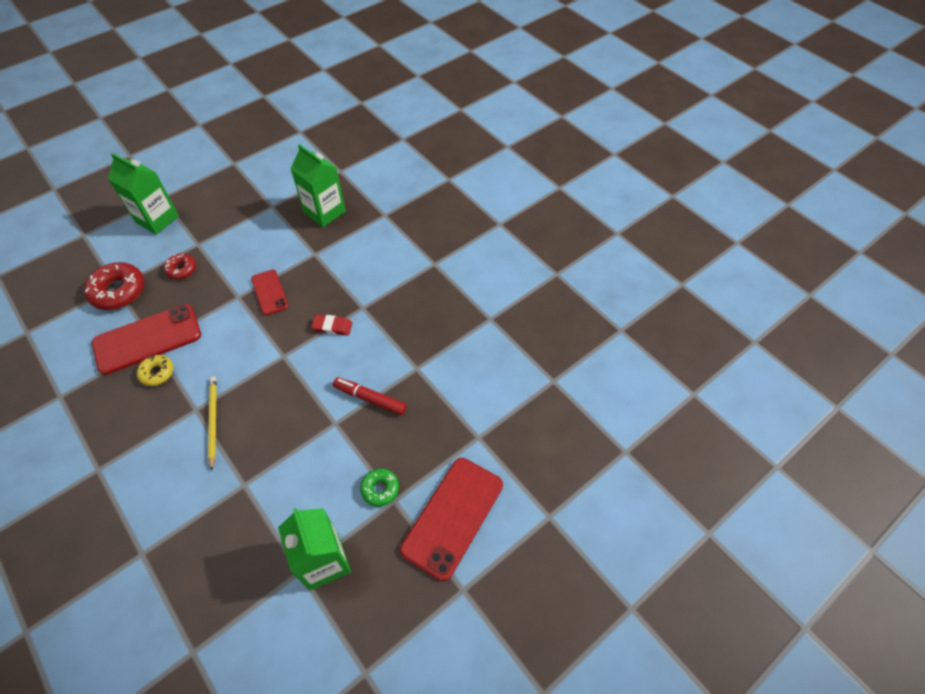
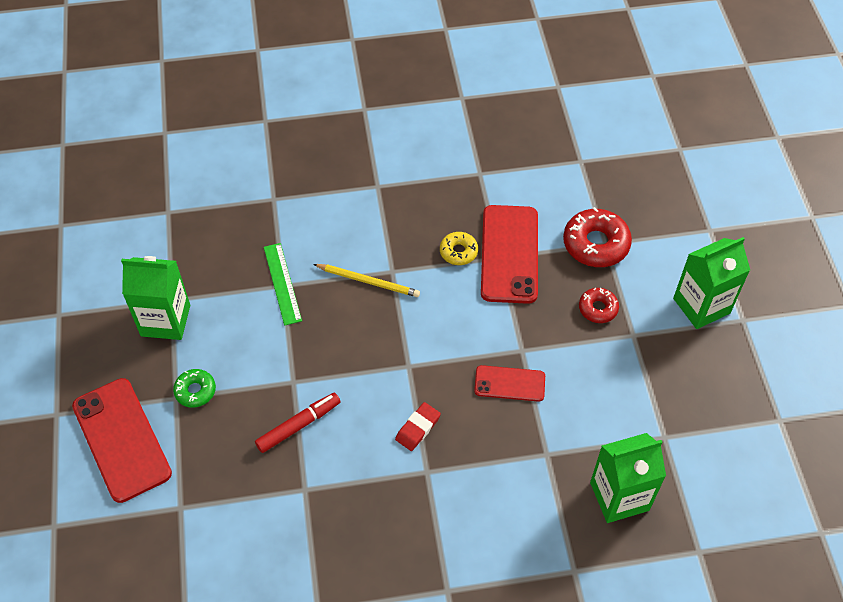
camera: 120 degrees right, 0 degrees up
(242, 486) = (282, 283): none -> green ruler

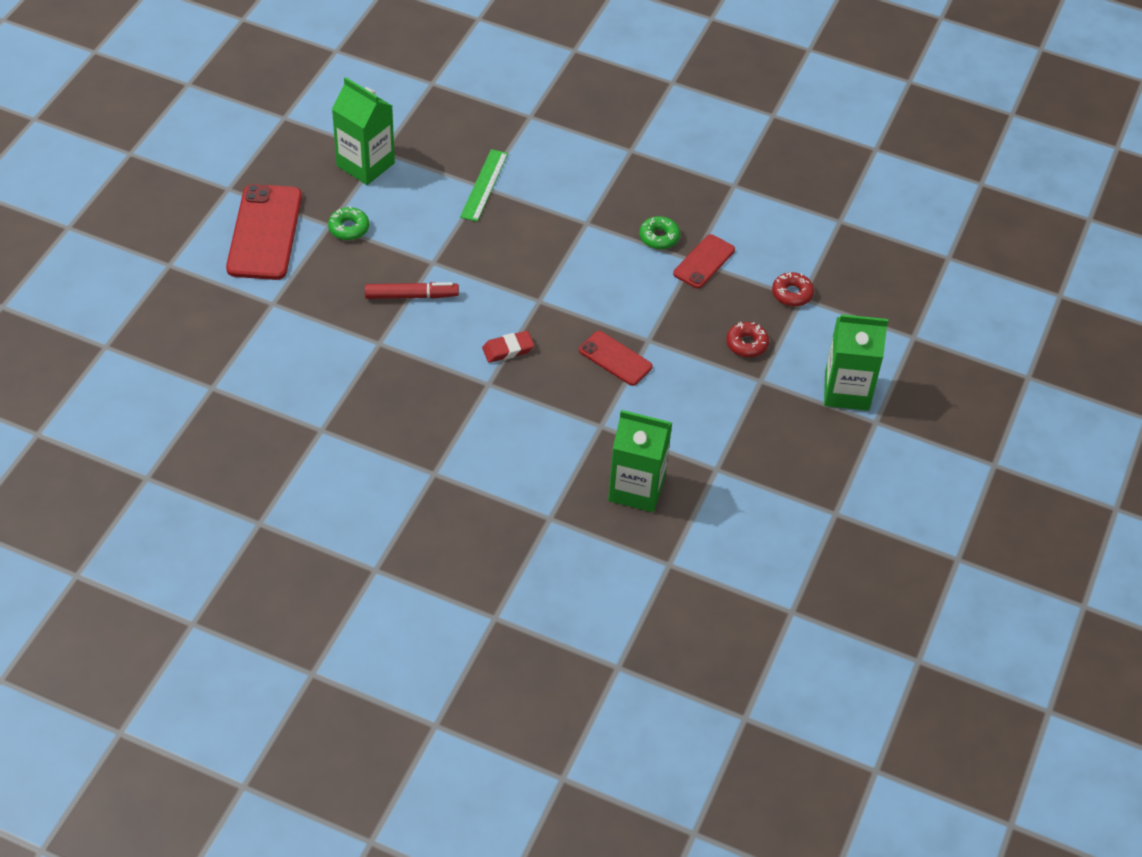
camera: 30 degrees right, 5 degrees down
(368, 281) = (559, 220): yellow pencil -> none
(458, 252) = (659, 237): yellow donut -> green donut
(509, 254) = (704, 262): red phone -> red phone, size x0.56
(596, 244) = (792, 294): red donut -> red donut, size x0.57

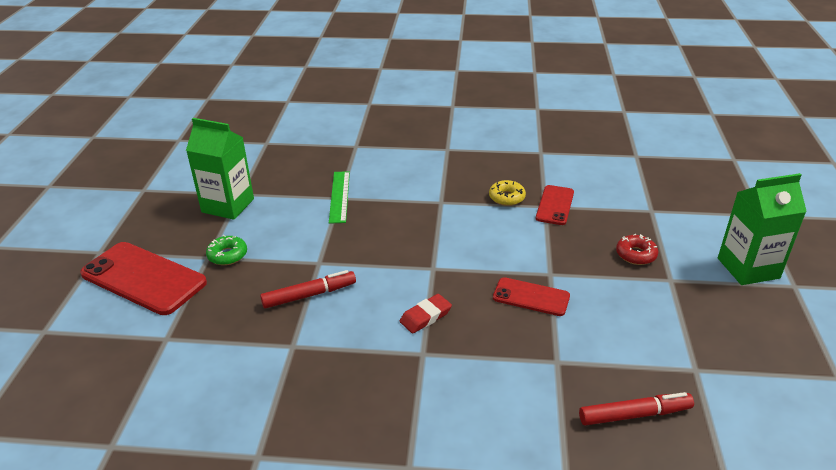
camera: 15 degrees left, 15 degrees down
(265, 232) = (143, 278): red phone -> red phone turned 45 degrees counterclockwise
(636, 488) = (634, 415): green carton -> red marker
(659, 237) = (506, 197): green donut -> yellow donut
(792, 294) = (641, 209): red donut -> none

